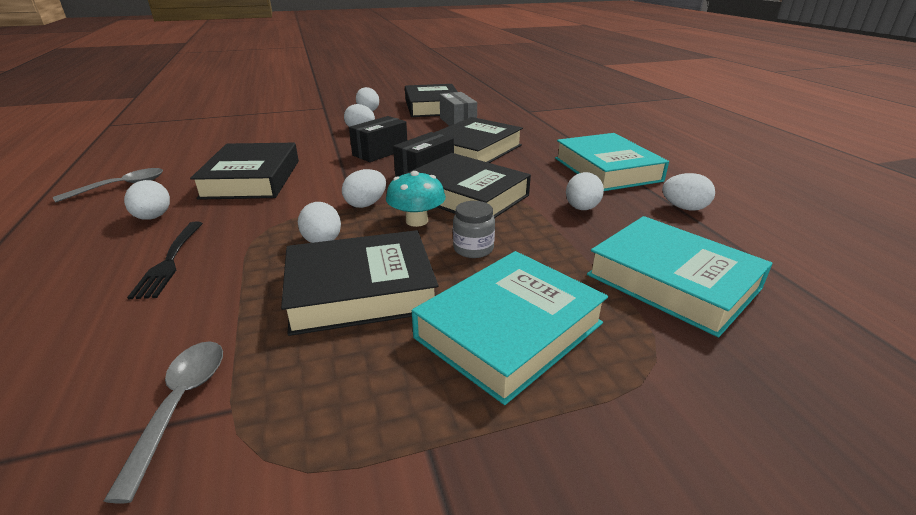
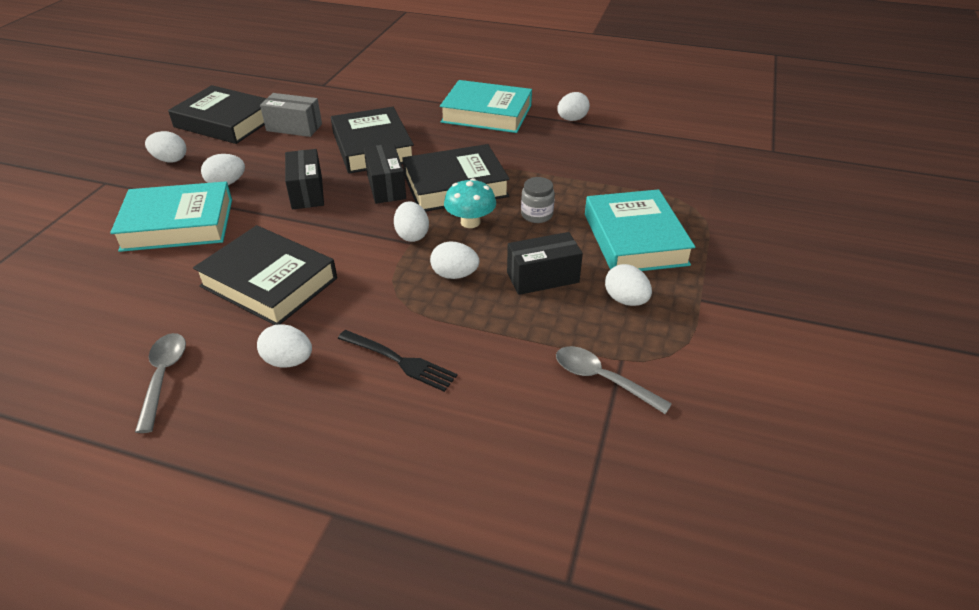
camera: 55 degrees left, 10 degrees up
(361, 290) = (542, 277): black book -> black box
(581, 208) = (531, 152): white egg -> white egg (625, 300)
(672, 281) = (640, 168): turquoise book -> turquoise book (178, 224)

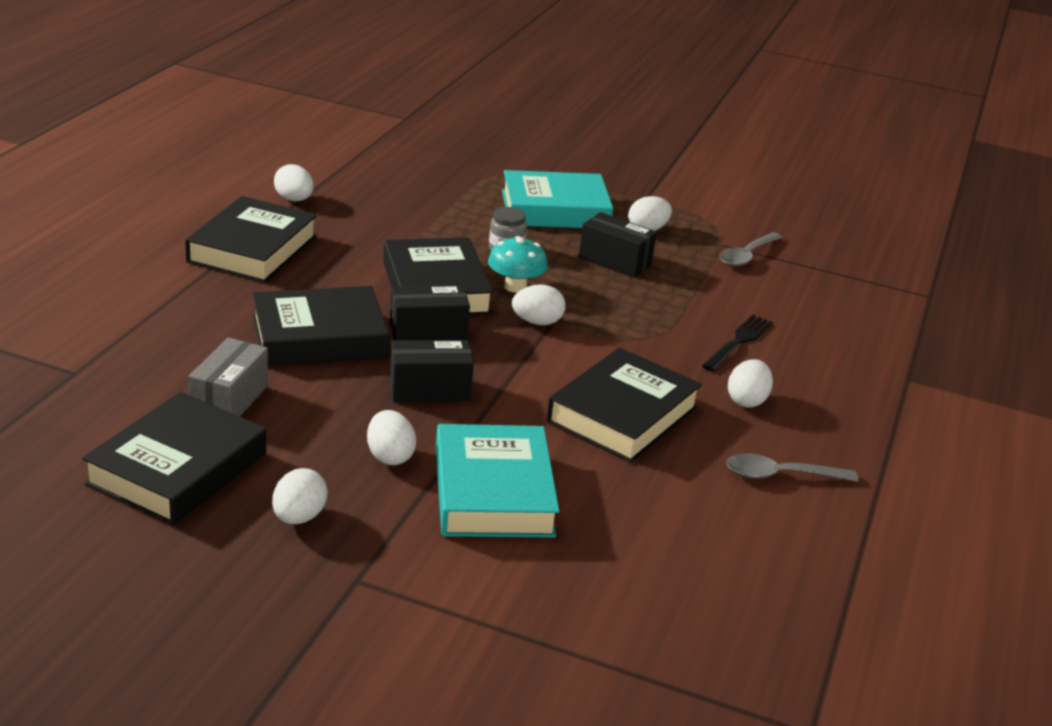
camera: 90 degrees left, 10 degrees down
(454, 275) = (610, 304): white egg -> none
(486, 114) = (253, 249): turquoise book -> black book
(542, 277) = (614, 261): black box -> black box turned 45 degrees counterclockwise

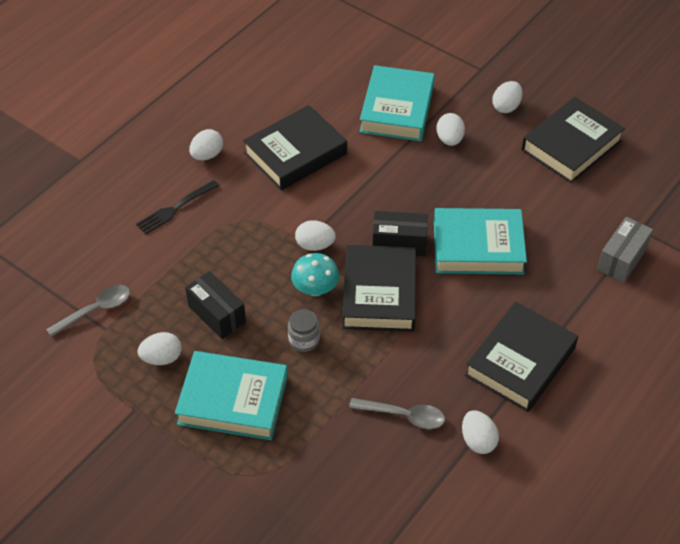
camera: 160 degrees left, 20 degrees up
(229, 400) = (541, 194): grey box -> grey box (622, 259)
(319, 336) = (478, 247): black book -> turquoise book
(429, 389) = (412, 188): black box -> none
(780, 475) = (225, 99): grey spoon -> grey spoon (404, 416)

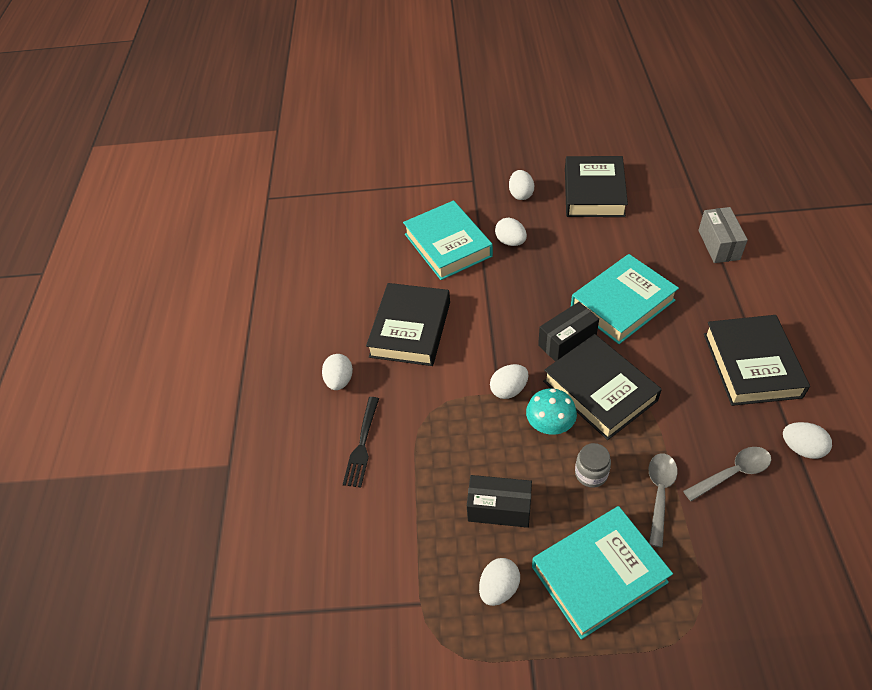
camera: 35 degrees left, 0 degrees up
(96, 310) = (391, 593): grey spoon -> grey spoon (659, 493)

